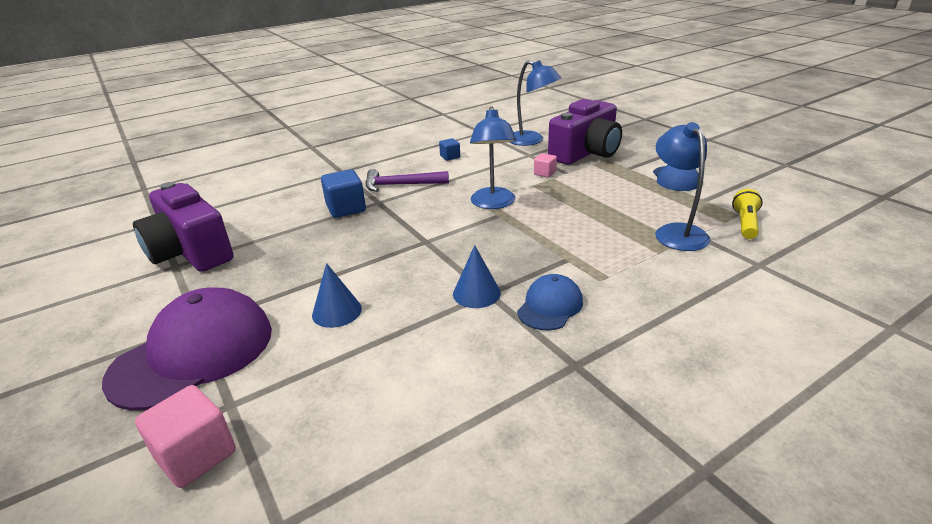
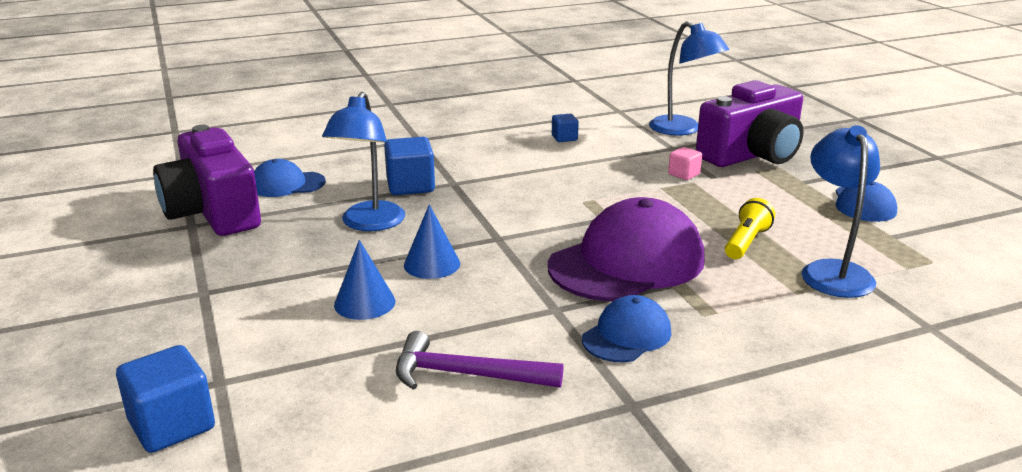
camera: 10 degrees right, 5 degrees down
(193, 353) = (191, 323): purple cap -> purple cap (627, 262)
(196, 455) = (172, 425): pink cube -> blue cube
(247, 220) = (287, 184): none -> blue cap
(401, 185) = (488, 165): purple hammer -> purple hammer (466, 374)
(476, 293) = (540, 307): blue cone -> blue cone (432, 264)
(493, 204) = (600, 204): blue lamp -> blue lamp (369, 224)
(745, 224) = (936, 274): yellow flashlight -> yellow flashlight (746, 242)

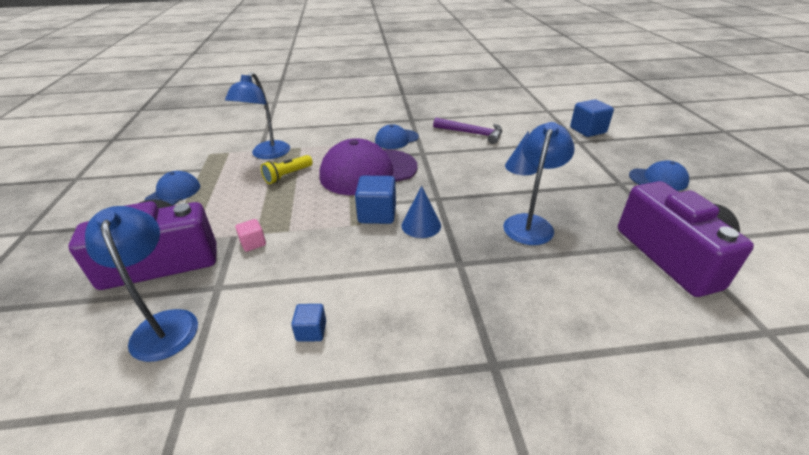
camera: 165 degrees left, 10 degrees up
(287, 184) = (625, 287): blue cap -> blue cap (658, 179)
(410, 186) = (500, 265): blue cube -> blue cube (377, 214)
(432, 264) = (484, 184): blue cone -> blue cone (421, 225)

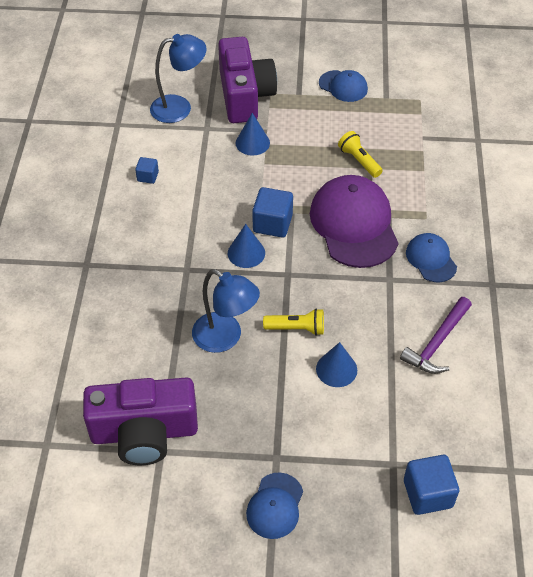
camera: 100 degrees right, 15 degrees up
(253, 243) = (252, 143): pink cube -> blue cone
(267, 154) = (409, 143): blue lamp -> none
(495, 187) = (296, 328): none -> yellow flashlight

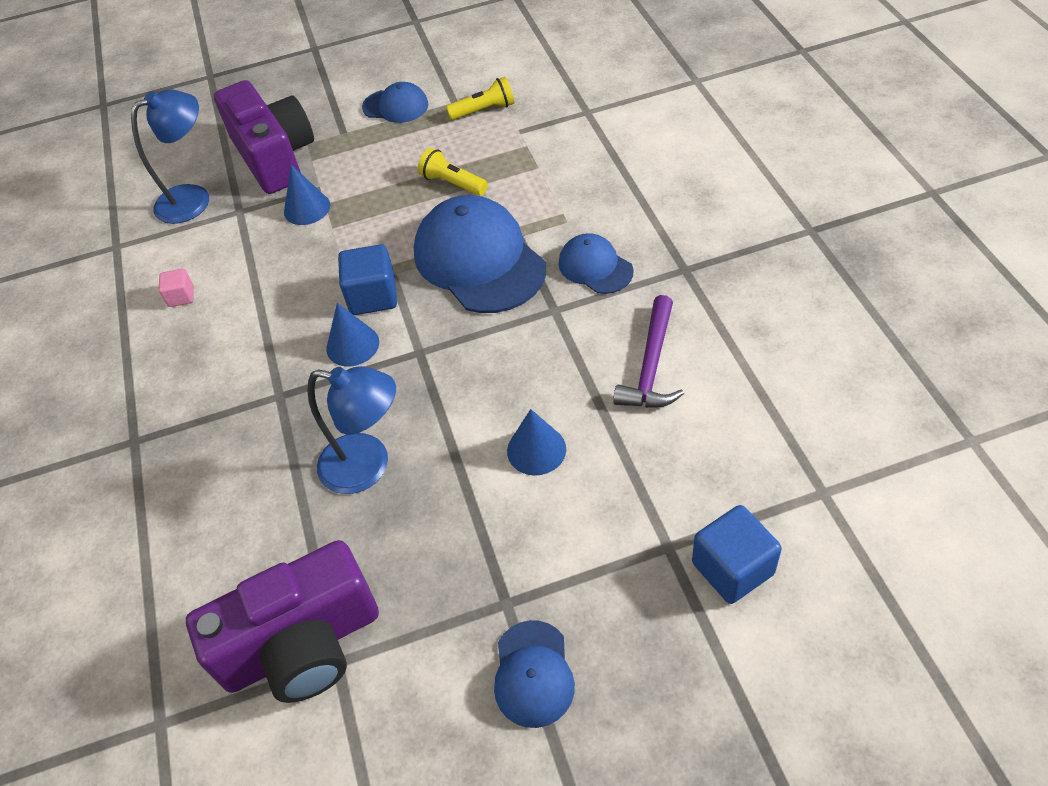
camera: 15 degrees left, 0 degrees up
(148, 176) = (181, 296): blue cube -> pink cube
(296, 328) = (460, 417): yellow flashlight -> yellow flashlight (484, 110)
(354, 224) = (479, 260): purple cap -> blue cap

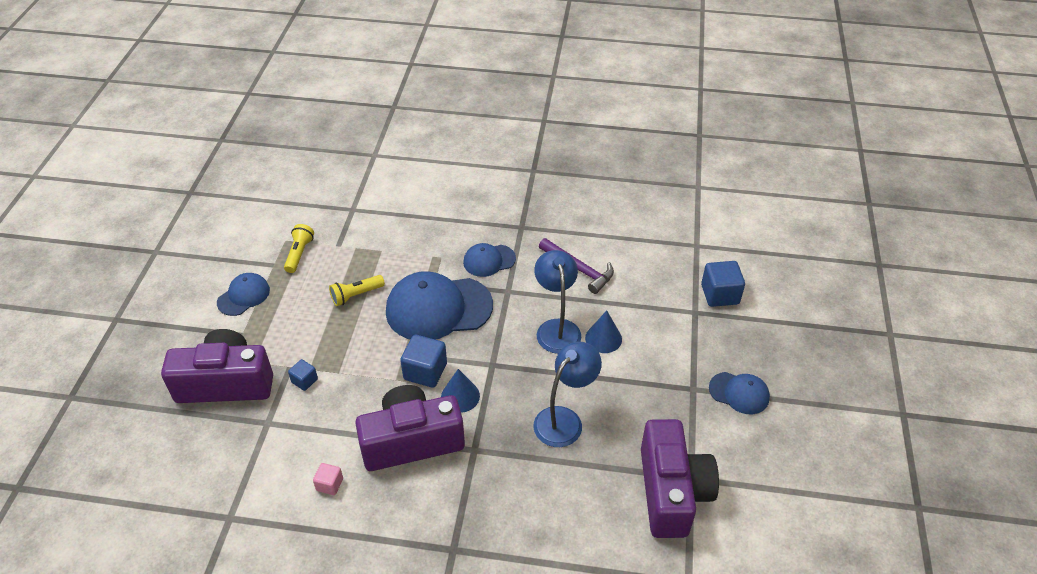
camera: 70 degrees left, 5 degrees down
(193, 198) = (223, 449): blue lamp -> blue lamp (556, 328)
(266, 333) = (411, 441): none -> purple camera
(307, 208) = (304, 381): blue cone -> blue cube

